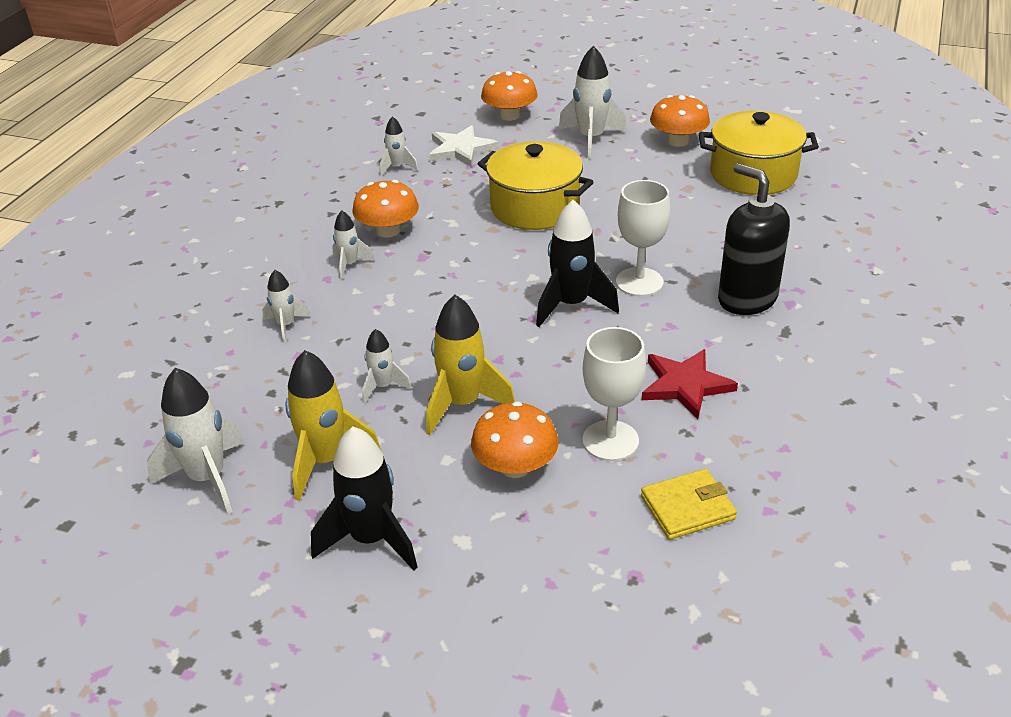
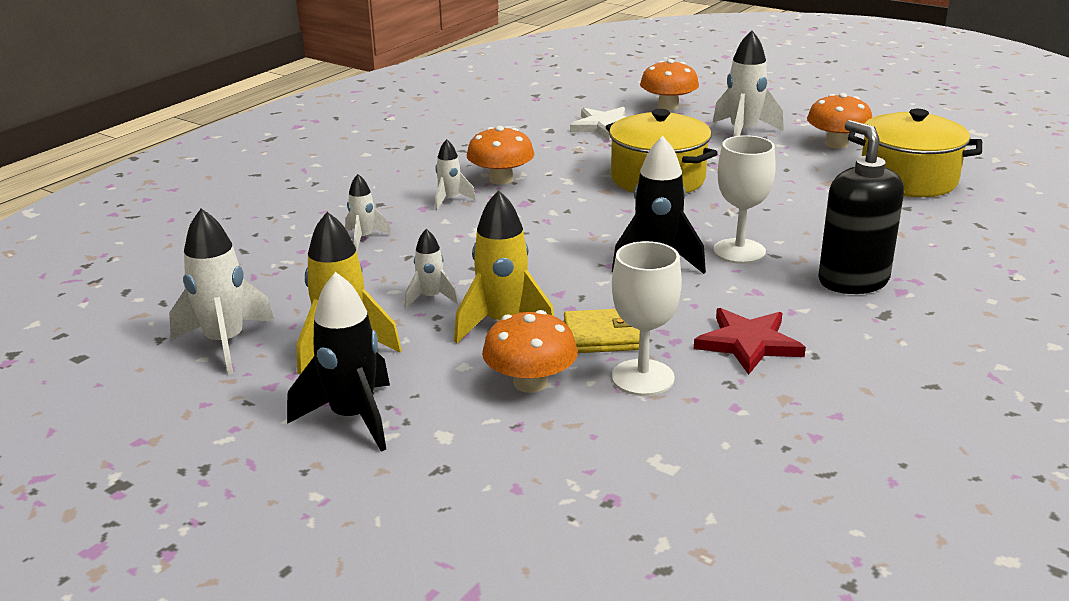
camera: 15 degrees right, 10 degrees down
(397, 167) = (536, 133): white rocket -> none
(687, 507) = (700, 449): yellow wallet -> yellow wallet (602, 335)

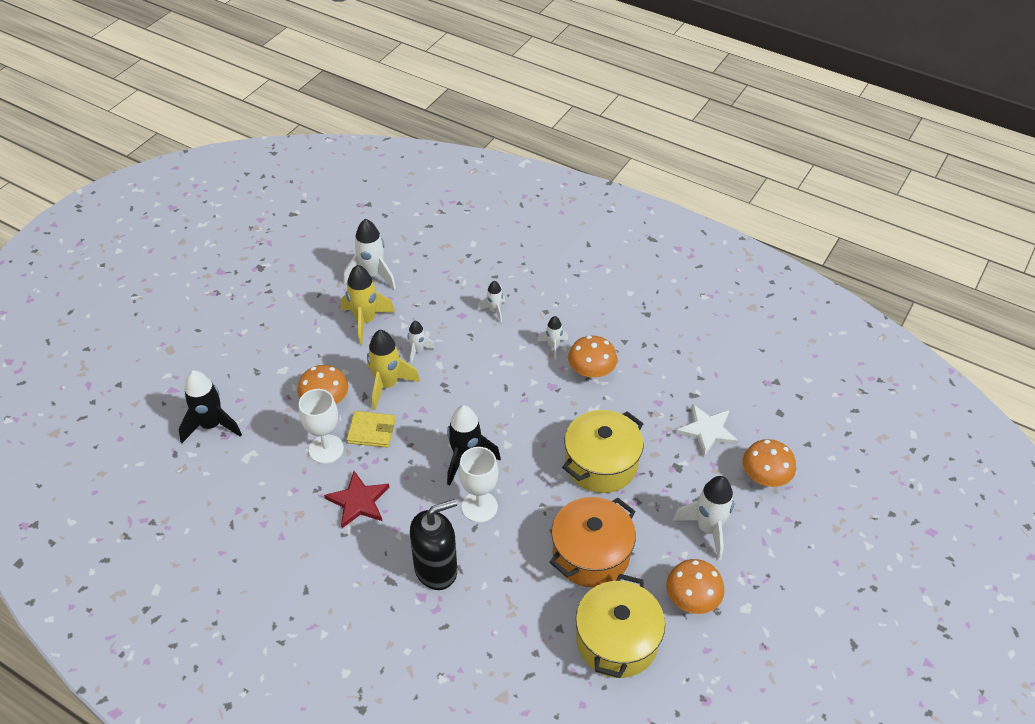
camera: 85 degrees right, 20 degrees up
(353, 418) = (301, 334): black rocket -> black rocket (211, 425)
(602, 335) = (371, 431): yellow wallet -> yellow wallet turned 75 degrees counterclockwise
(795, 188) = (591, 554): none -> orange pot

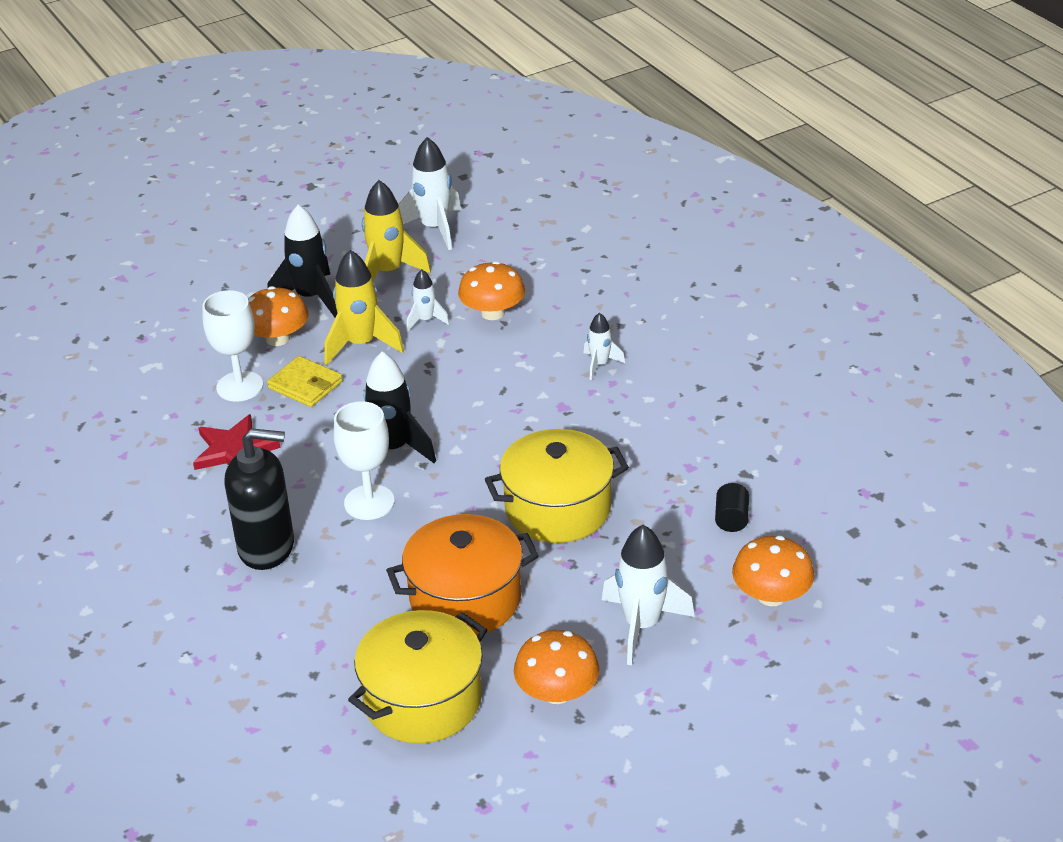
camera: 30 degrees right, 10 degrees down
(211, 425) = (135, 324): black rocket -> black rocket (311, 298)
(494, 311) = (554, 306): white rocket -> none
(591, 370) = (628, 405): orange mushroom -> orange mushroom (492, 313)
(707, 431) = (731, 519): white star -> black cylinder

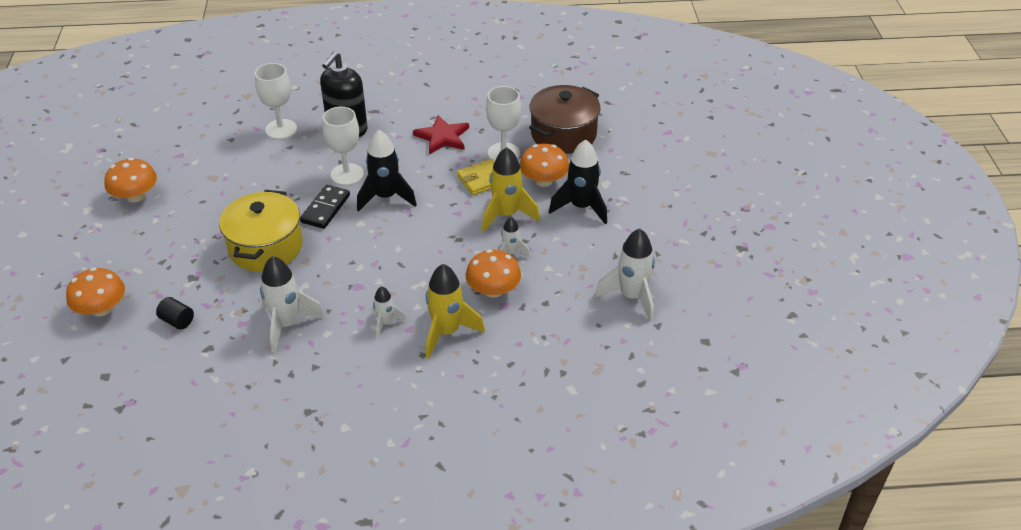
camera: 115 degrees right, 5 degrees up
(170, 352) = (563, 134): none -> brown pot
(306, 617) = (281, 129): none -> white goblet
(388, 272) = (586, 253): yellow rocket -> yellow rocket (447, 332)
(422, 700) = (183, 150): yellow pot -> none
(450, 491) = (325, 209): none -> black domino
(465, 598) = (234, 186): orange pot -> none
(642, 626) = (141, 245): white rocket -> white rocket (287, 324)

